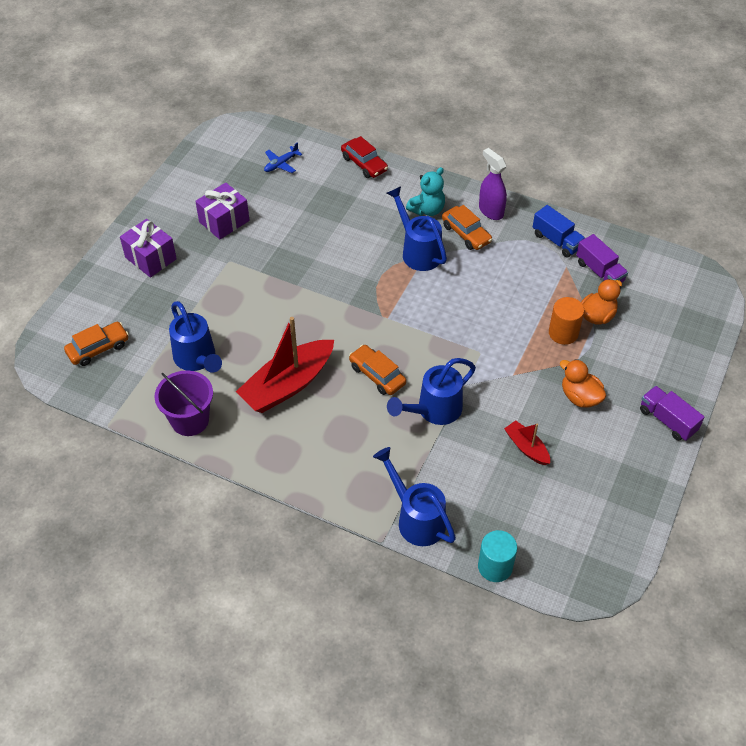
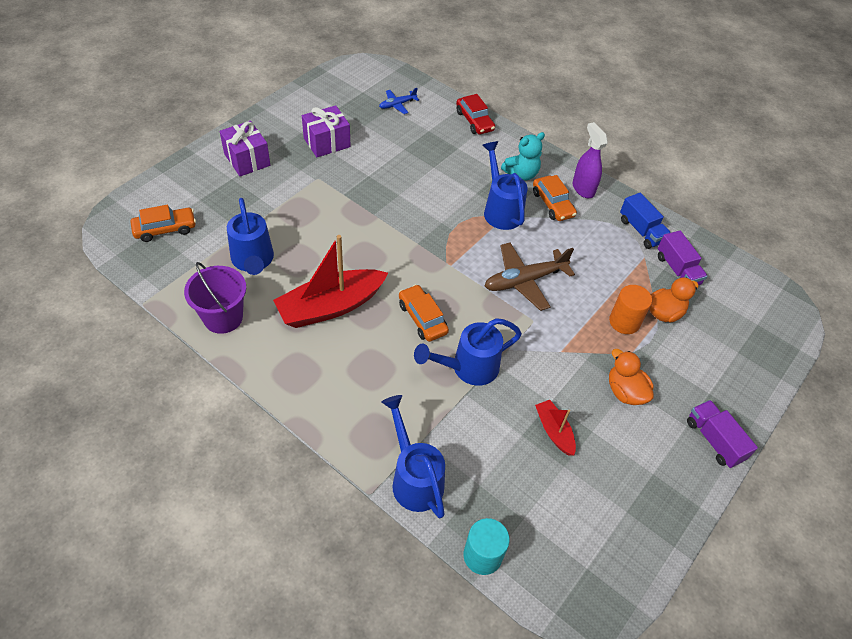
camera: 10 degrees right, 0 degrees up
(461, 316) = (524, 281): none -> brown plane

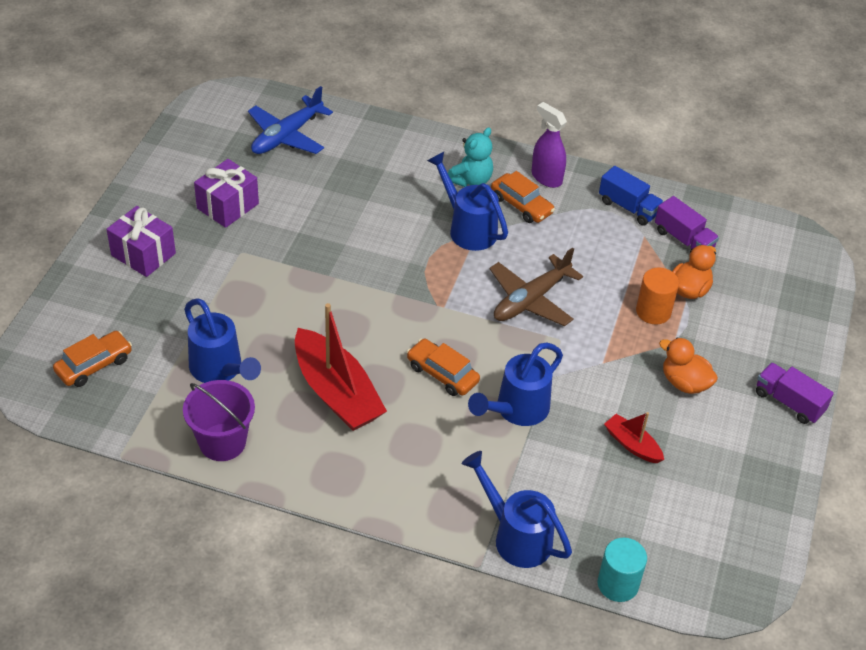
camera: 20 degrees left, 5 degrees down
(331, 306) = (336, 392): red boat -> red boat turned 75 degrees counterclockwise
(397, 105) = (287, 136): blue plane -> blue plane, size x1.85
(474, 121) = (387, 131): red car -> none

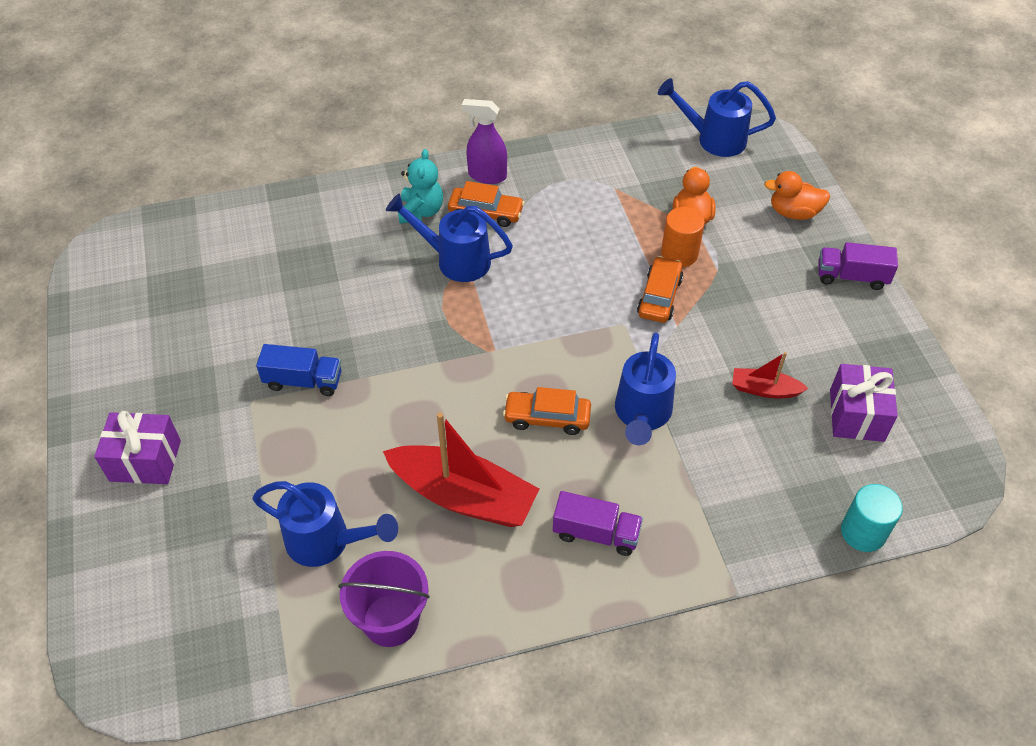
camera: 30 degrees left, 5 degrees up
(94, 365) = (184, 617): orange car -> orange car (659, 297)
(228, 206) = (198, 360): purple gift -> purple gift (856, 415)
(287, 136) = (204, 255): blue plane -> none
(516, 536) = (742, 541): blue watering can -> blue watering can (714, 139)
(531, 300) = (567, 300): brown plane -> none
(628, 207) = (580, 168): blue truck -> blue truck (303, 381)
(683, 240) = (649, 174): purple truck -> purple truck (596, 533)
(684, 383) = (758, 306): orange duck -> orange duck (793, 212)

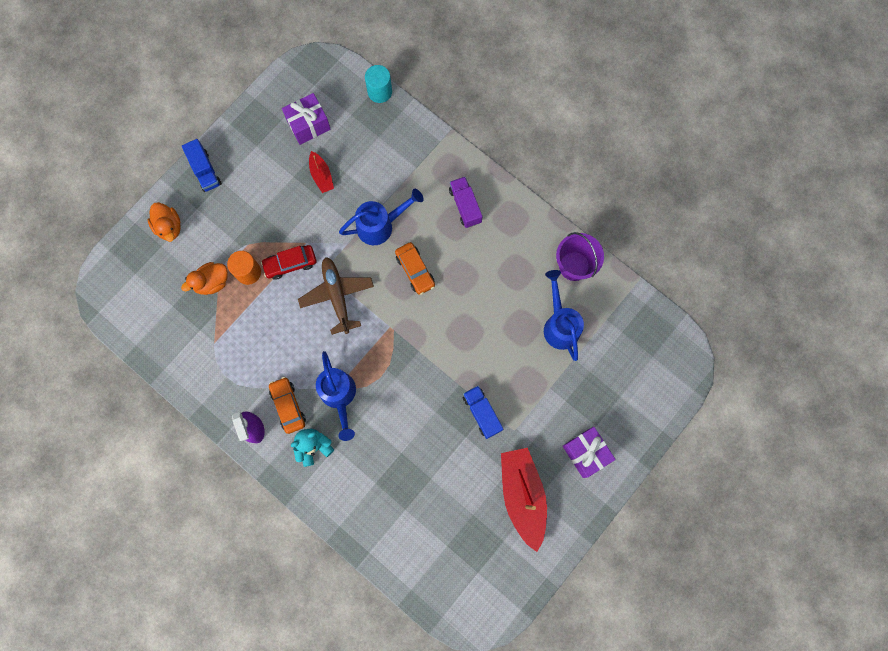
camera: 125 degrees left, 25 degrees up
(463, 496) = (489, 279): red boat -> red boat (522, 496)
(580, 320) = (337, 295): none -> brown plane
(659, 297) = (290, 264): orange car -> red car
(714, 139) = (126, 309): blue watering can -> none
(851, 277) = (205, 171): purple truck -> blue truck

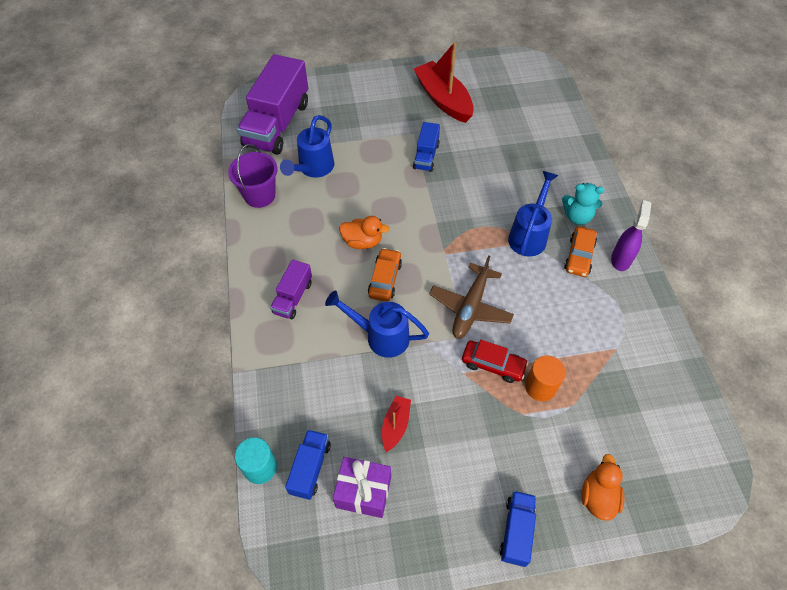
camera: 140 degrees left, 20 degrees down
(212, 282) = (584, 404): orange duck -> orange duck (362, 242)
(350, 113) = (310, 468): none -> blue truck
(522, 496) = (443, 99): red boat -> red boat turned 120 degrees clockwise
(586, 453) = (377, 94): purple gift -> none
(635, 345) = (277, 124): none -> purple truck

